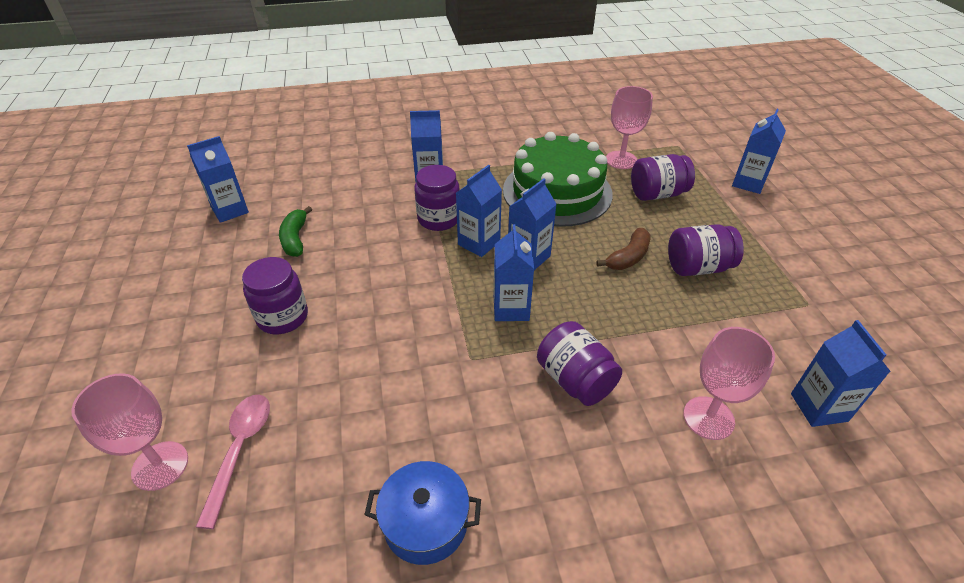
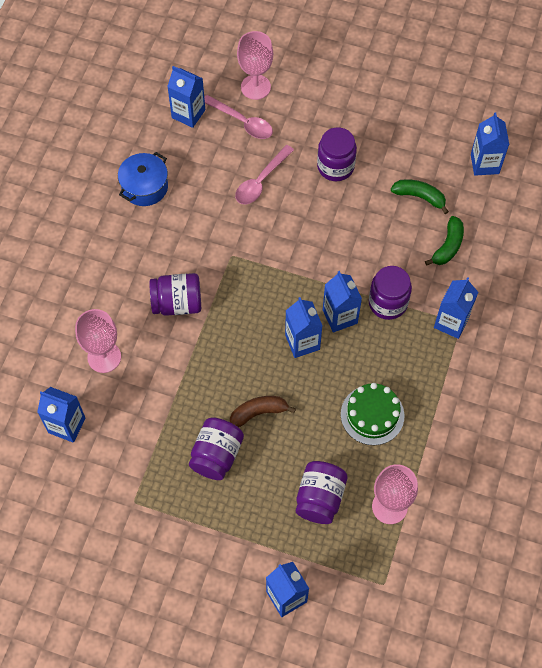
camera: 120 degrees right, 20 degrees up
(340, 379) = (261, 181): none -> pink spoon
(347, 203) = (448, 246): none -> green banana
(511, 308) = (258, 301): blue carton -> blue carton (188, 114)
(557, 192) = (372, 415): green cake -> green cake, size x0.57
(628, 257) = (258, 413): brown banana -> brown banana turned 90 degrees clockwise

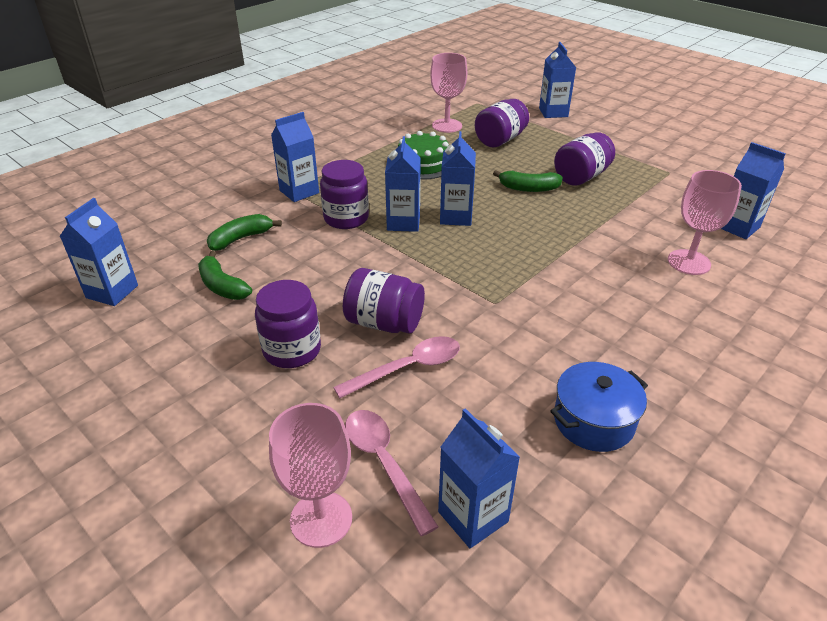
camera: 155 degrees left, 25 degrees down
(177, 303) = (585, 280): purple jar -> purple jar (384, 323)
(258, 413) = (528, 188): brown banana -> green banana

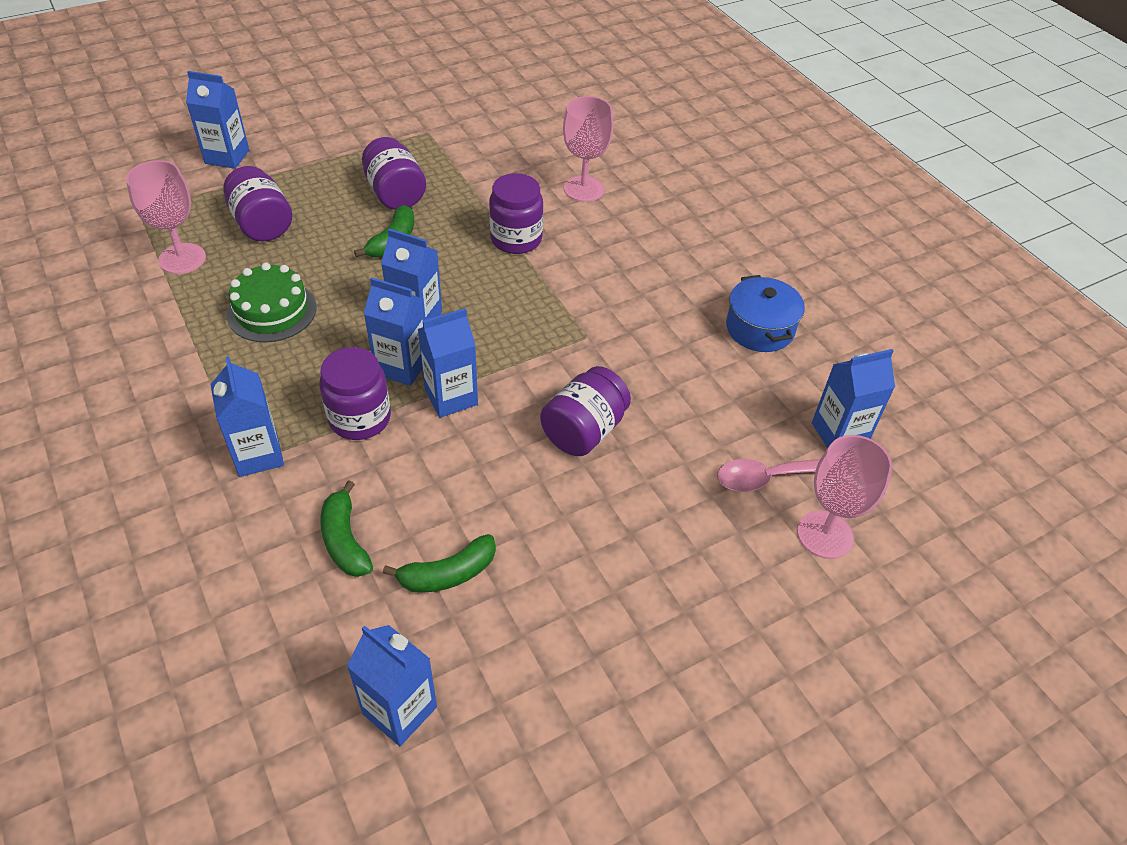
camera: 75 degrees left, 10 degrees up
(292, 350) = (599, 519): purple jar -> purple jar (516, 239)
(408, 368) = (659, 429): pink spoon -> none
(738, 227) = (546, 137): blue carton -> blue carton (451, 397)

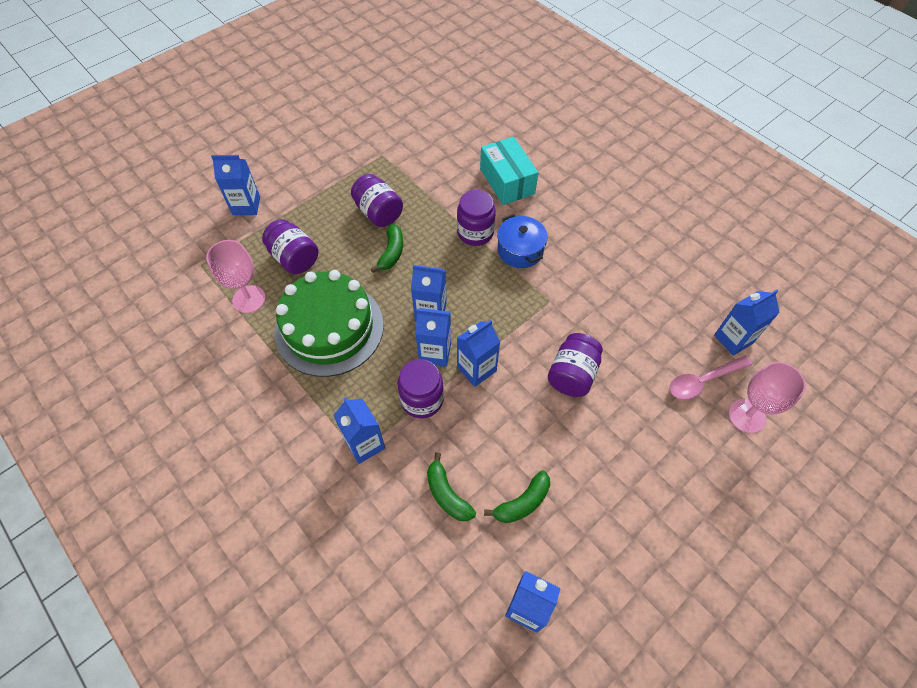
camera: 10 degrees left, 10 degrees up
(272, 311) = (329, 328): green cake -> green cake, size x1.74
(584, 189) = (507, 181): pink goblet -> turquoise box
(759, 328) = (659, 269): blue pot -> blue pot (520, 250)

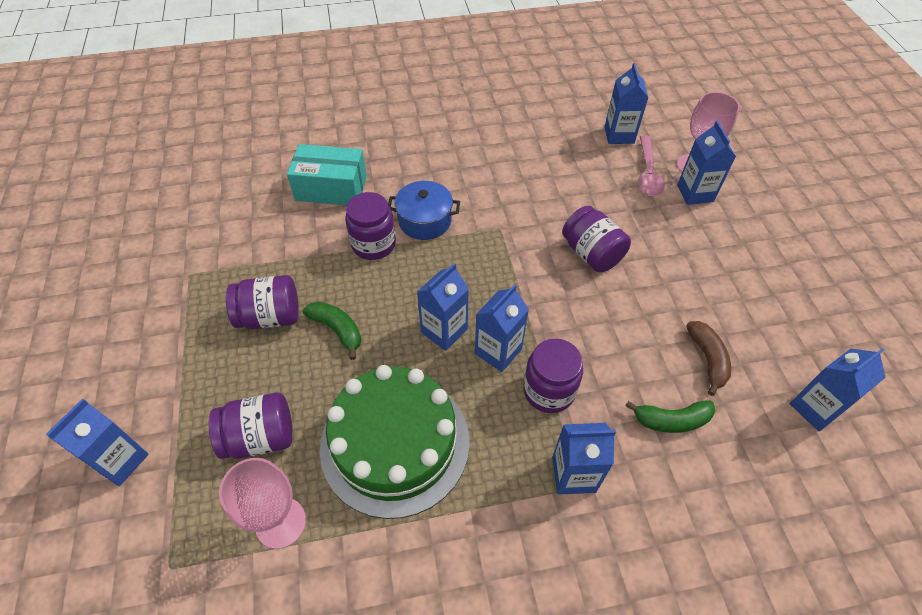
camera: 60 degrees left, 5 degrees down
(476, 369) = (540, 324): blue carton -> blue carton (695, 193)
(522, 502) = (707, 359): green banana -> brown banana

